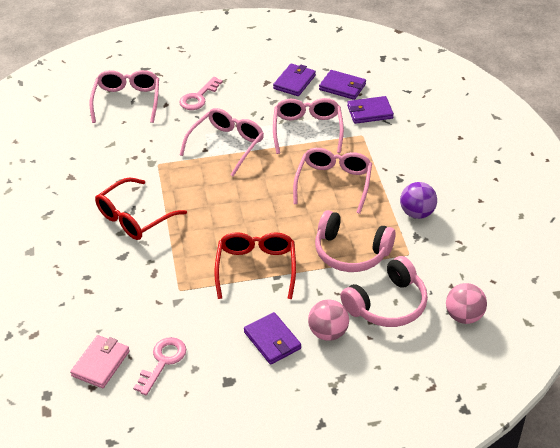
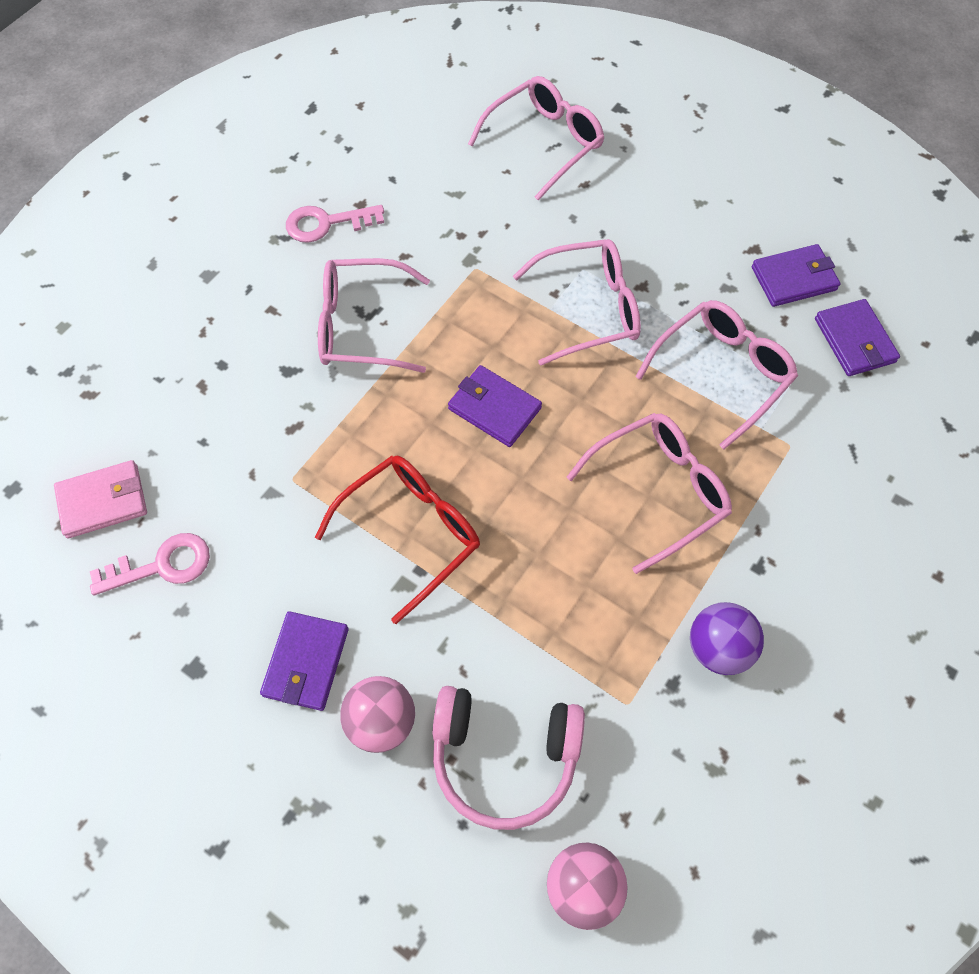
camera: 45 degrees right, 20 degrees up
(134, 218) = (362, 326): red glasses -> pink glasses
(198, 97) = (637, 205): pink key -> pink key (326, 223)
(351, 252) = (554, 624): pink headphones -> none
(370, 112) = (846, 416): purple wallet -> purple wallet (494, 408)

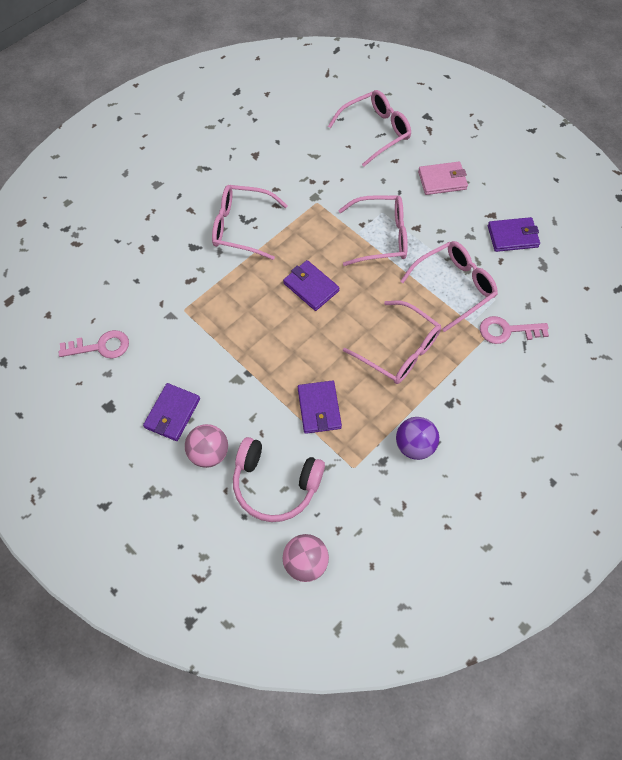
camera: 10 degrees right, 0 degrees up
(103, 501) = (74, 305): pink wallet -> pink wallet (442, 180)
(326, 223) = (232, 163): pink key -> pink key (507, 331)
(411, 533) = (247, 351): red glasses -> none
(658, 491) = (399, 350): pink glasses -> pink glasses turned 60 degrees clockwise
(854, 340) = (541, 279): purple wallet -> purple wallet (319, 408)

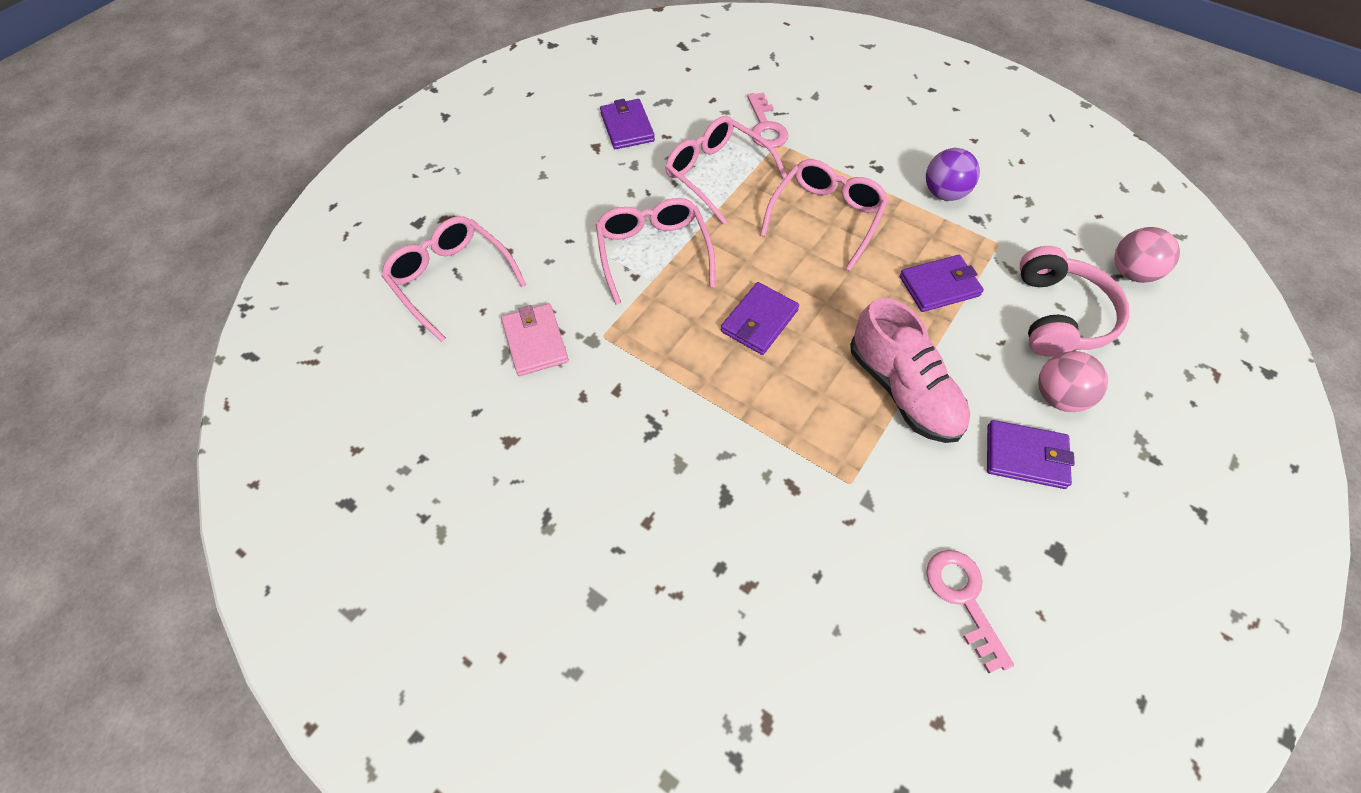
camera: 100 degrees left, 5 degrees down
(238, 357) = (903, 390): none -> pink shoe
(241, 227) = (670, 431): pink glasses -> none
(442, 180) = (542, 197): pink wallet -> pink wallet (535, 342)

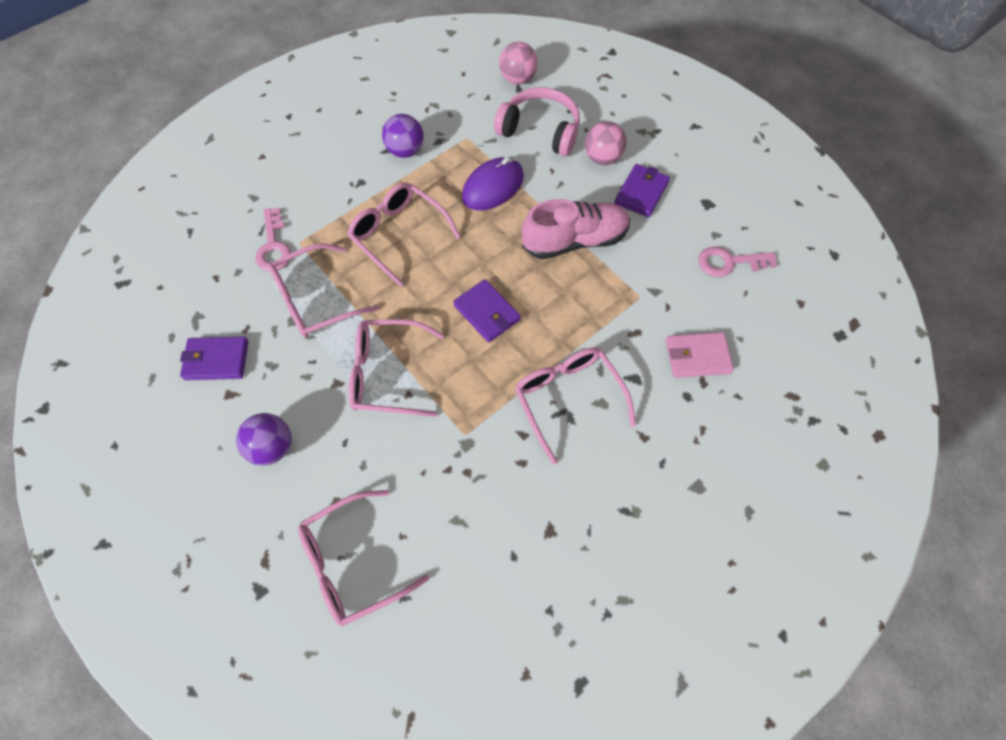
camera: 75 degrees left, 5 degrees up
(535, 342) = (454, 492): pink wallet -> pink wallet (697, 356)
(551, 190) = (272, 447): none -> purple ball
(674, 427) = (568, 399): none -> pink glasses
(765, 127) = (274, 246): pink key -> pink key turned 75 degrees clockwise
(939, 286) = (493, 187): purple wallet -> purple mouse

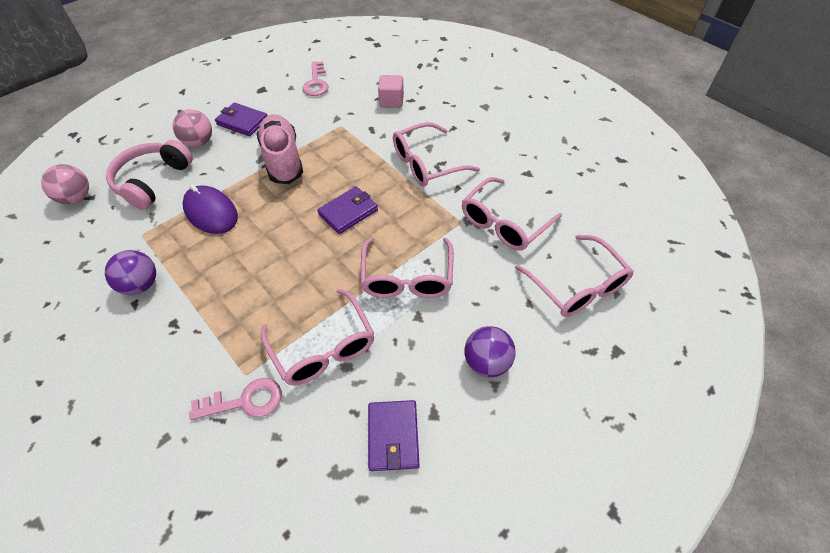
camera: 90 degrees left, 10 degrees down
(398, 235) = (253, 282): pink glasses -> pink glasses (504, 223)
(697, 356) = (391, 101): pink wallet -> pink cube

